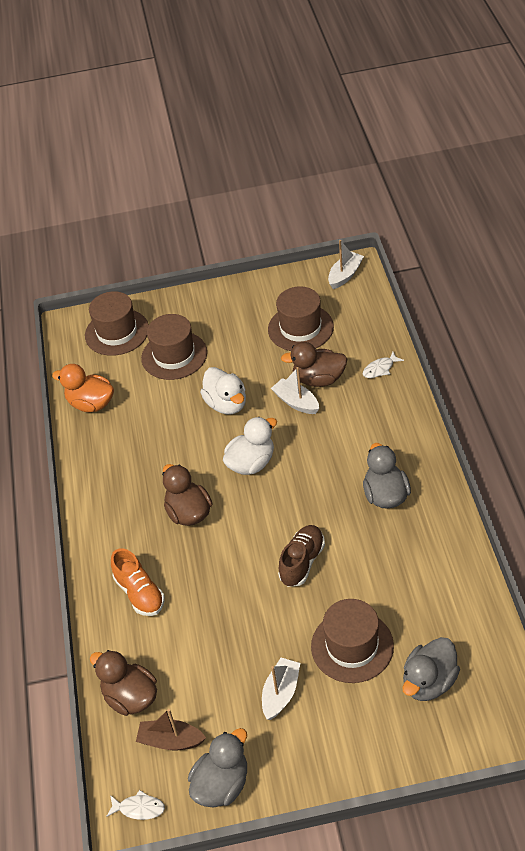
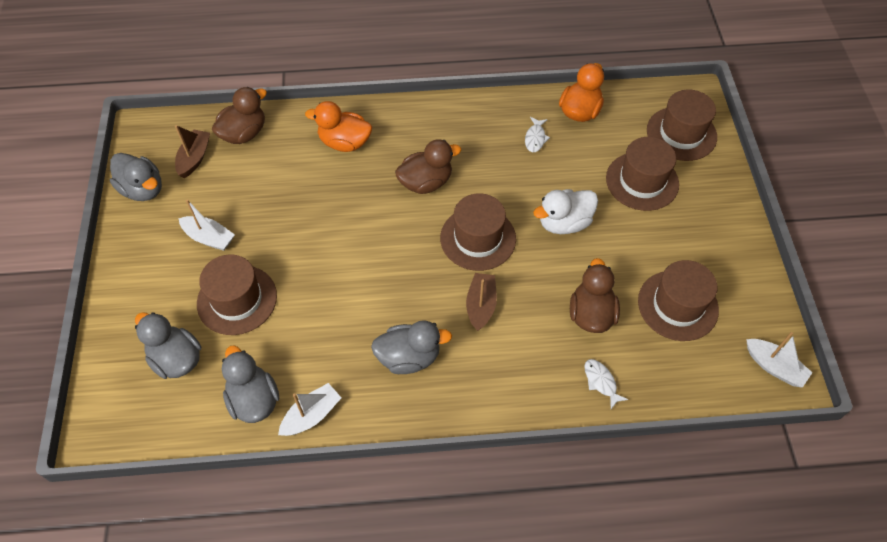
camera: 90 degrees right, 10 degrees up
(139, 808) = (146, 136): white fish -> white fish (535, 138)
(140, 593) = (344, 142): orange shoe -> orange duck
(251, 463) = (478, 238): white duck -> brown hat
(296, 402) = (558, 288): white boat -> white boat (311, 415)
(302, 562) = (343, 269): brown shoe -> none
(323, 452) = (481, 305): none -> brown boat
(455, 604) = (254, 400): none -> grey duck

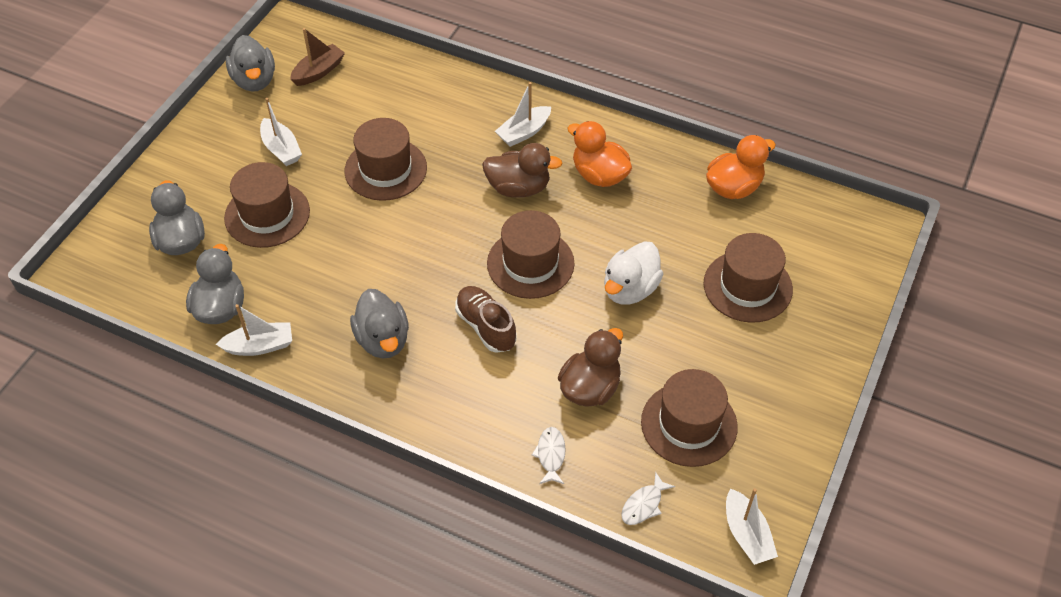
camera: 30 degrees right, 5 degrees down
(244, 133) = (379, 68): brown duck -> none
(344, 142) = (467, 116): orange duck -> orange duck (599, 175)
(398, 136) = (524, 132): none -> white boat
(409, 357) = (383, 340): grey duck -> grey duck turned 45 degrees clockwise
(481, 305) = (486, 326): brown boat -> brown shoe
(535, 138) = (664, 194): white fish -> white fish (643, 505)
(564, 223) = (630, 289): white duck -> white duck turned 60 degrees counterclockwise
(681, 133) = (832, 258): brown hat -> brown hat (385, 169)

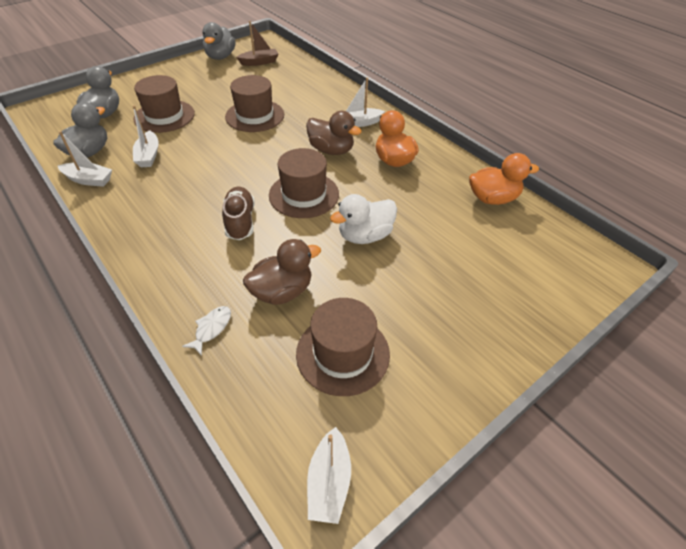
camera: 25 degrees right, 5 degrees down
(281, 149) = (204, 89): white boat -> white boat (148, 155)
(383, 340) = (165, 204): grey duck -> none
(643, 505) = (254, 405): white fish -> none
(747, 286) = (463, 268): brown hat -> none

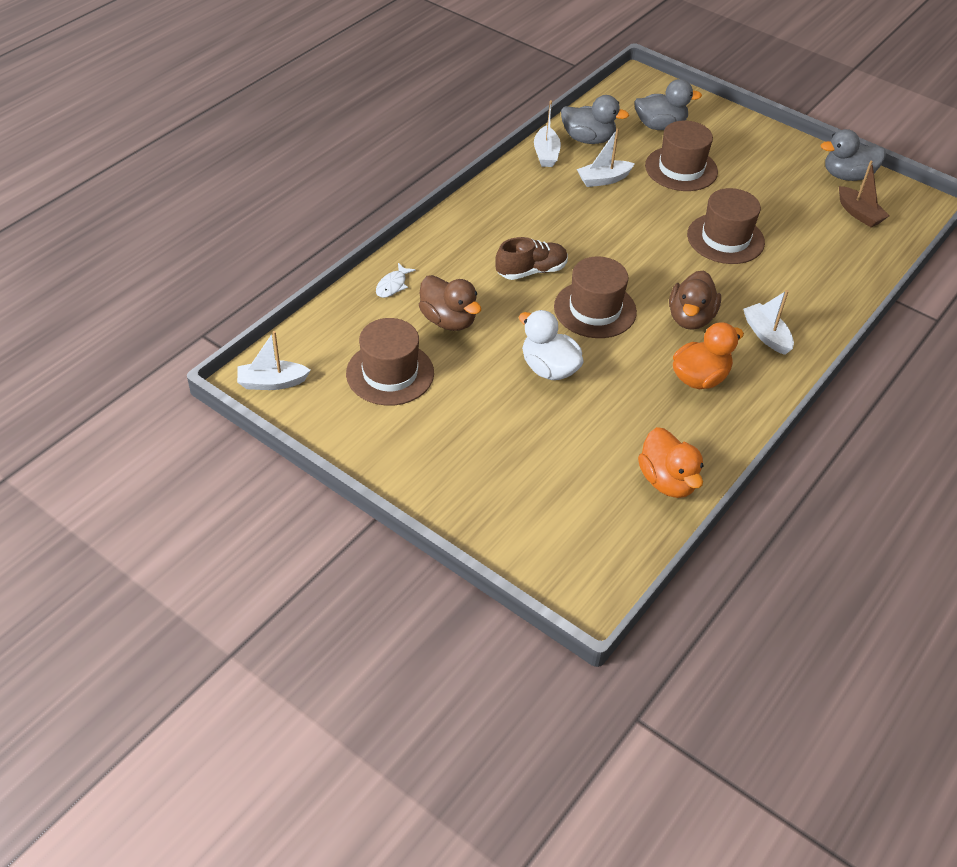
camera: 75 degrees right, 0 degrees up
(211, 328) = (392, 285): white fish -> white fish turned 105 degrees clockwise

